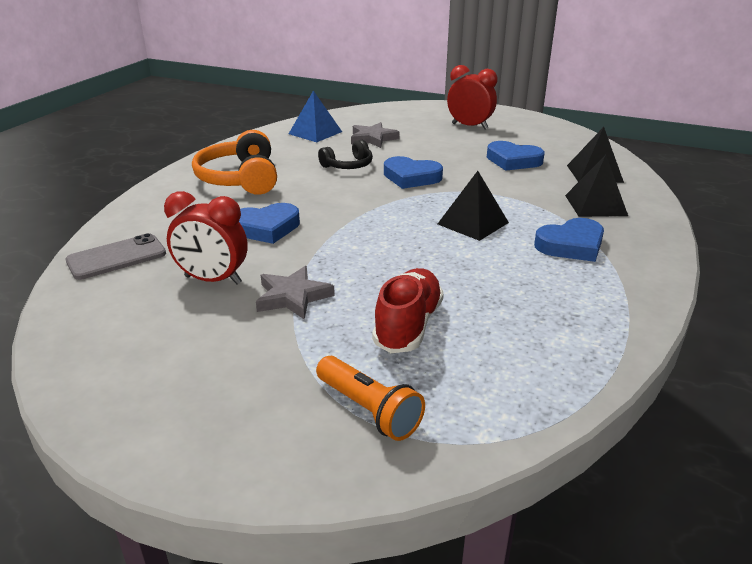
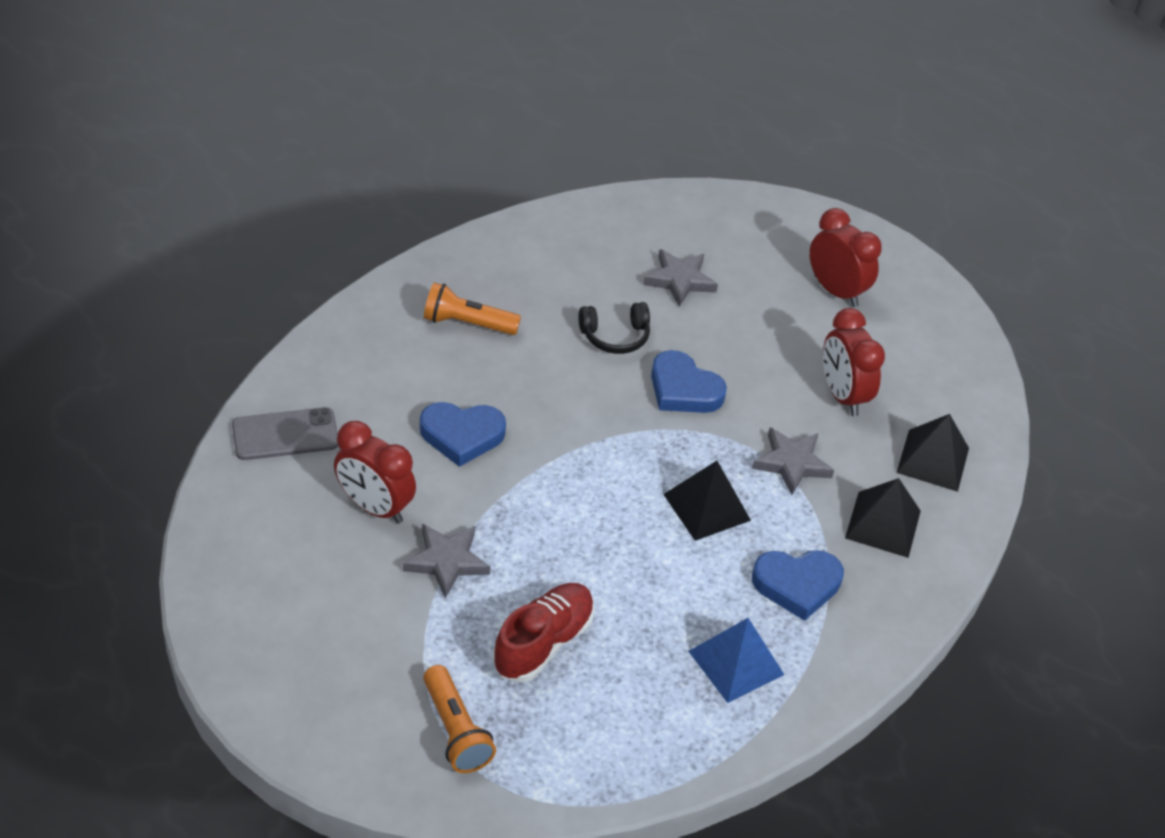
camera: 15 degrees right, 15 degrees up
(240, 179) = (467, 323): orange headphones -> orange flashlight
(315, 132) = (607, 240): blue pyramid -> blue pyramid (736, 662)
(510, 192) = (792, 463): none -> grey star
(513, 160) = (842, 395): blue heart -> red clock

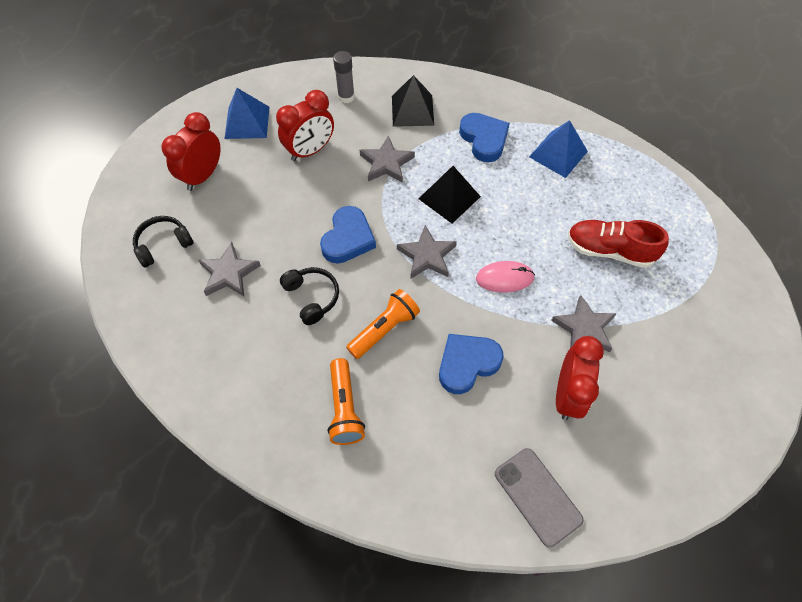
camera: 105 degrees left, 15 degrees up
(455, 731) = (701, 274): orange flashlight -> orange flashlight (384, 329)
(462, 435) = (467, 364): blue heart -> blue heart turned 105 degrees counterclockwise
(556, 514) = (504, 278): none -> pink mouse
(624, 452) = (427, 256): none -> grey star
(743, 240) = (163, 245): none -> black headphones
(915, 349) = (247, 122): none -> blue pyramid
(933, 460) = (346, 97): black pyramid -> grey glue stick

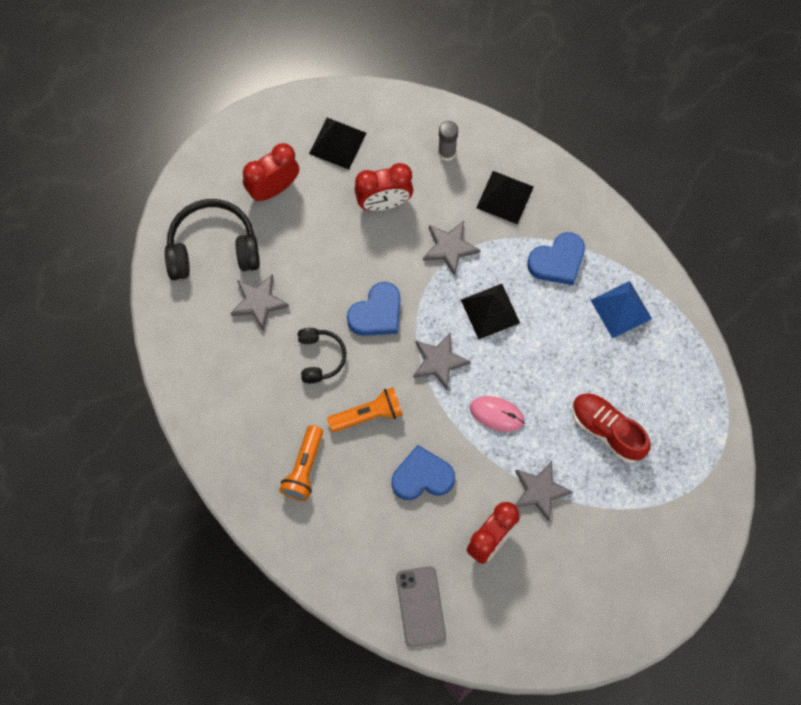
camera: 25 degrees right, 10 degrees up
(163, 245) = (213, 248): black headphones -> black headphones, size x1.74
(247, 122) = (337, 143): blue pyramid -> black pyramid
(484, 139) = (557, 261): blue heart -> blue heart turned 60 degrees clockwise

